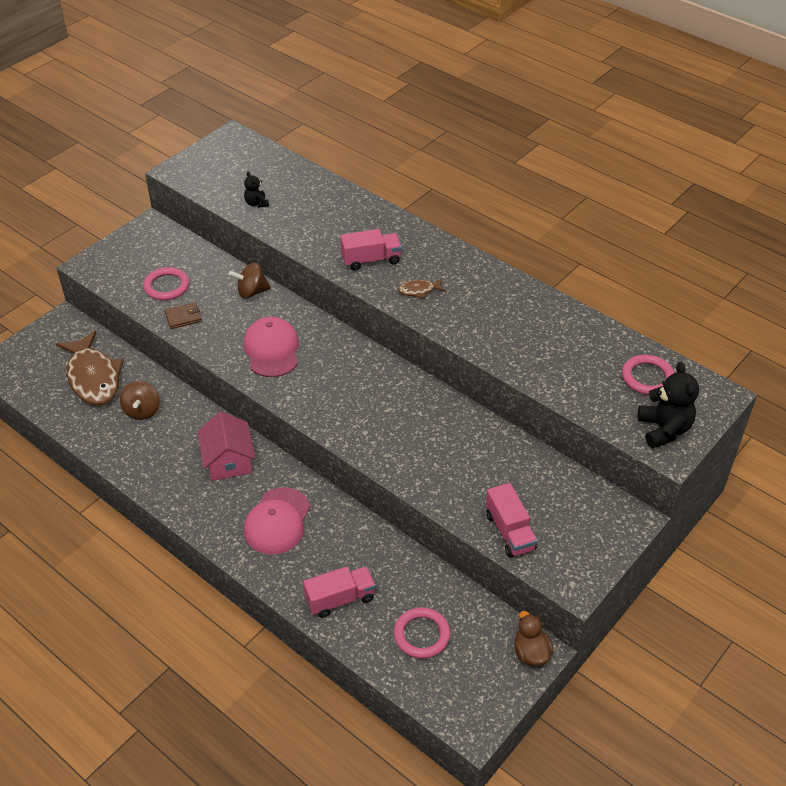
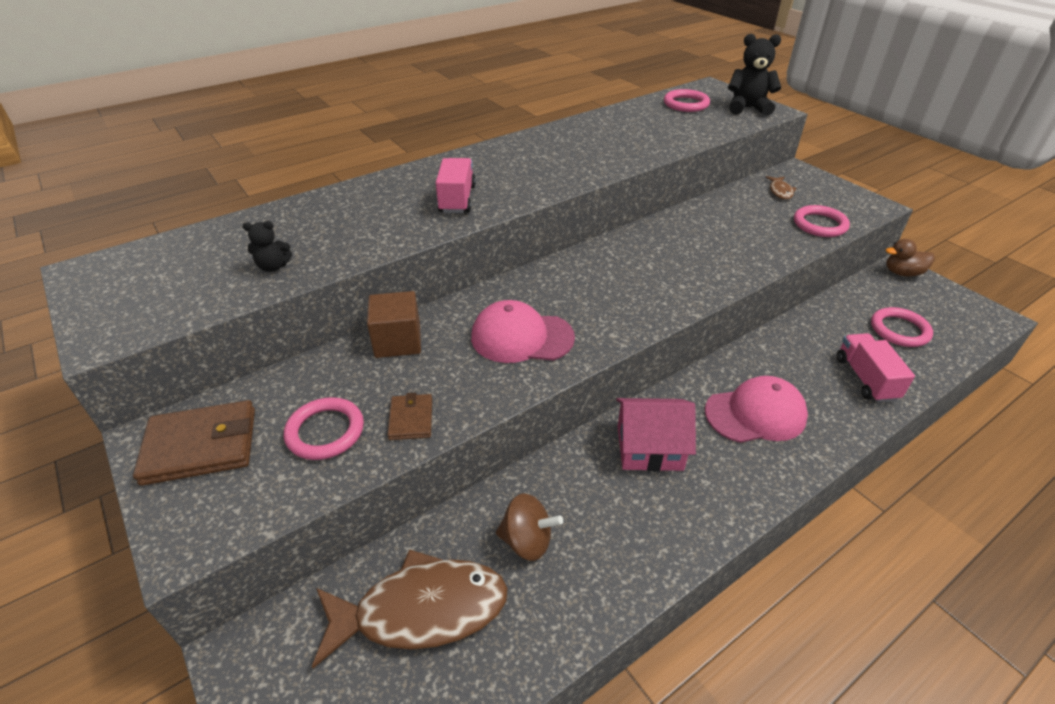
camera: 75 degrees left, 5 degrees down
(148, 245) = (201, 446): none -> brown wallet
(251, 292) = (398, 341): brown spinning top -> brown cube
(277, 521) = (755, 414): pink cap -> pink cap turned 45 degrees counterclockwise
(419, 290) = (527, 179): brown fish -> brown fish (780, 191)
(510, 531) = (819, 224): pink truck -> pink ring

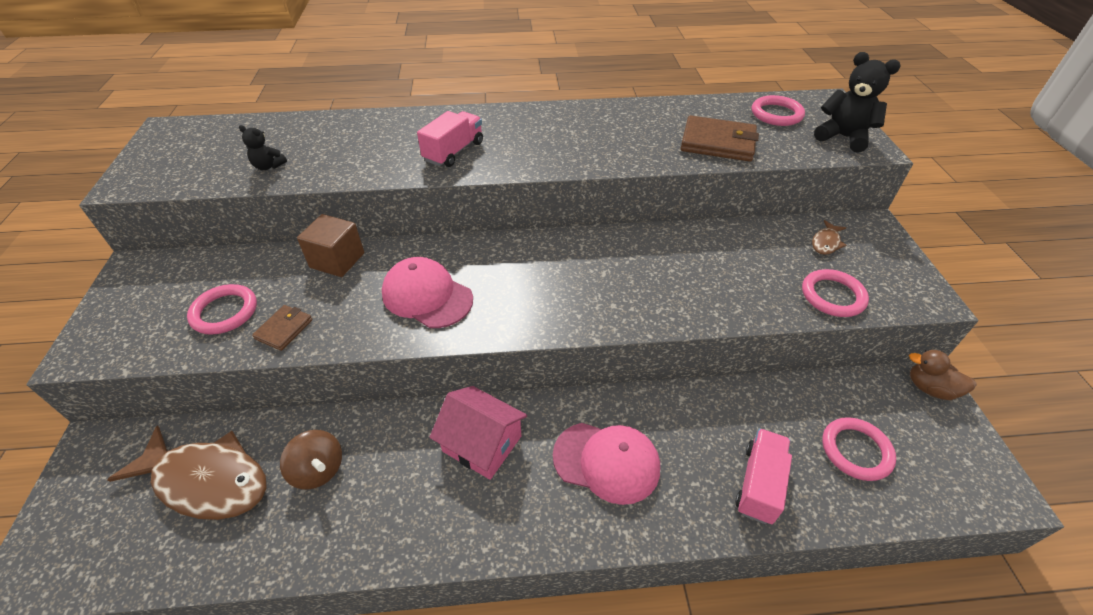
camera: 30 degrees right, 5 degrees up
(201, 446) = (150, 287): brown wallet -> brown wallet (718, 142)

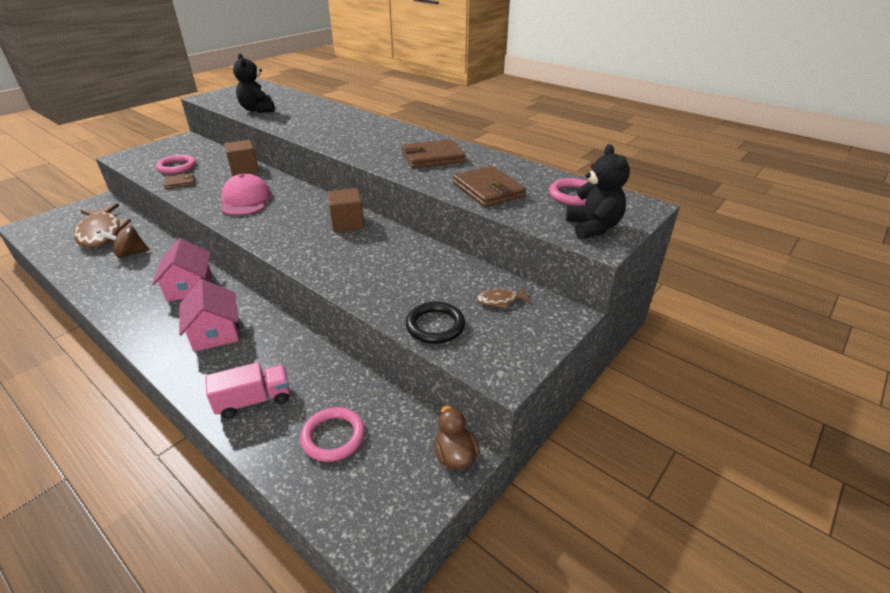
camera: 45 degrees right, 10 degrees down
(268, 166) = (258, 110): black teddy bear -> black teddy bear, size x1.83
(318, 470) = (130, 253): brown spinning top -> brown spinning top turned 75 degrees clockwise
(454, 152) = (337, 134): pink truck -> none
(587, 252) = (347, 223): none -> brown cube
(605, 132) = (432, 157): none -> brown wallet
(606, 461) = (215, 332): pink cap -> pink house
(832, 296) = (435, 325): pink ring -> black ring

